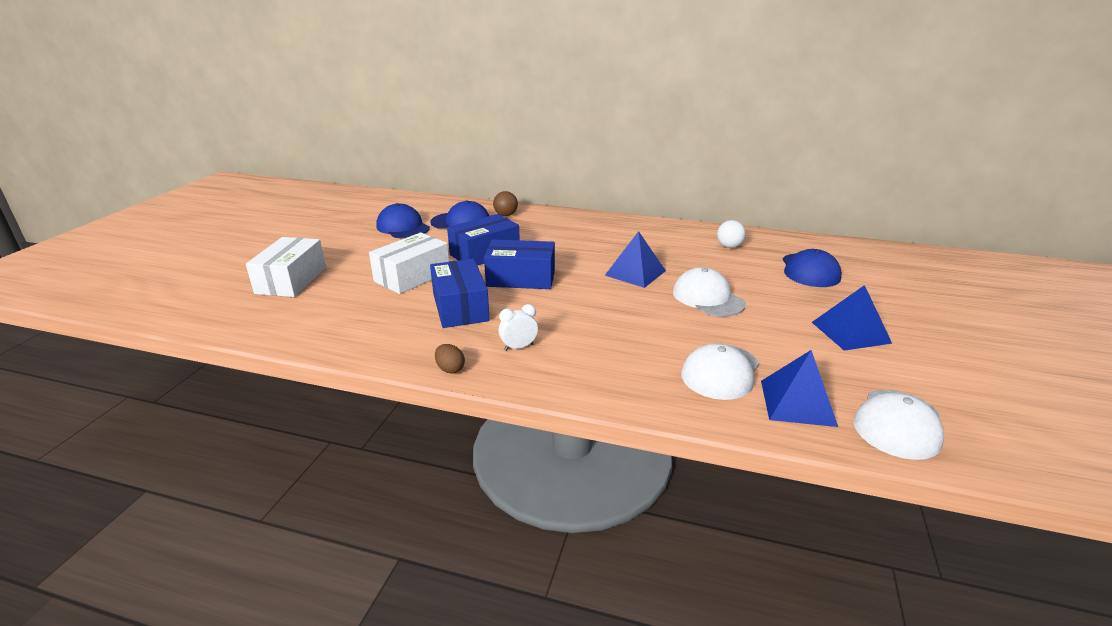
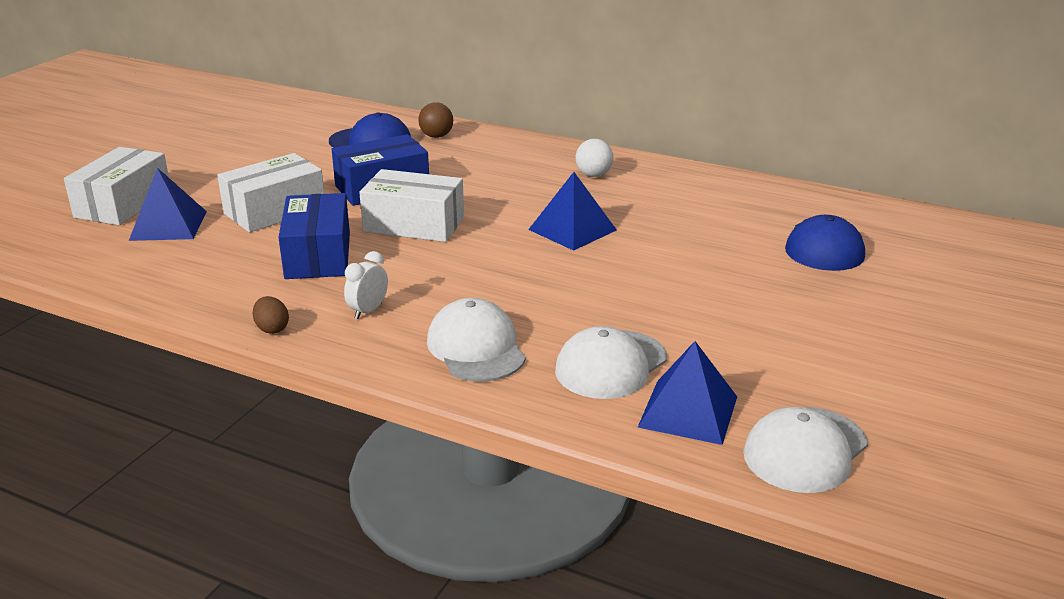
camera: 10 degrees right, 0 degrees up
(403, 227) = (290, 144): blue cap -> none
(519, 347) = (368, 311): white clock -> white clock turned 45 degrees counterclockwise
(521, 278) = (414, 224): blue box -> white box
(707, 298) = (652, 271): white cap -> white cap (476, 348)
(729, 246) = (728, 203): white ball -> white ball (593, 175)
(850, 332) = (824, 333): blue pyramid -> blue pyramid (168, 225)

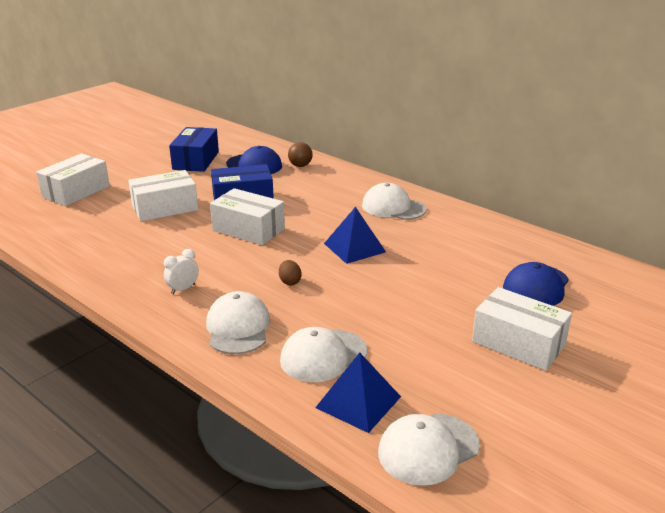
camera: 15 degrees right, 0 degrees up
(168, 225) = (94, 210): blue pyramid -> none
(272, 329) = (115, 292): brown egg -> brown egg (290, 282)
(318, 255) = (174, 244): blue box -> blue box (196, 160)
(593, 175) = (393, 207): white ball -> white cap
(842, 314) = (518, 343): none -> white box

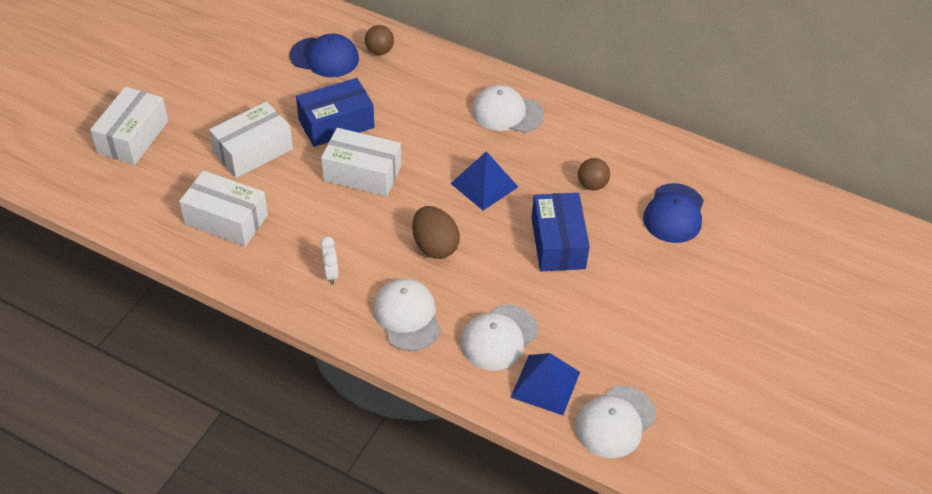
camera: 15 degrees left, 20 degrees up
(183, 289) = (331, 274): white clock -> white clock turned 135 degrees clockwise
(196, 160) = (250, 57): blue box -> blue box (558, 243)
(290, 282) = (434, 246): brown egg -> brown egg, size x1.90
(457, 258) = (592, 185): none -> brown ball
(518, 343) = (669, 292): white box -> white box (226, 219)

